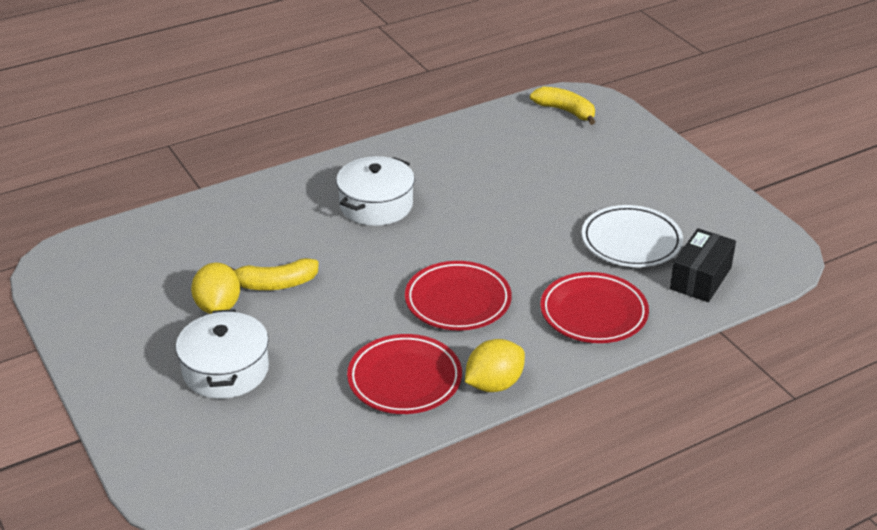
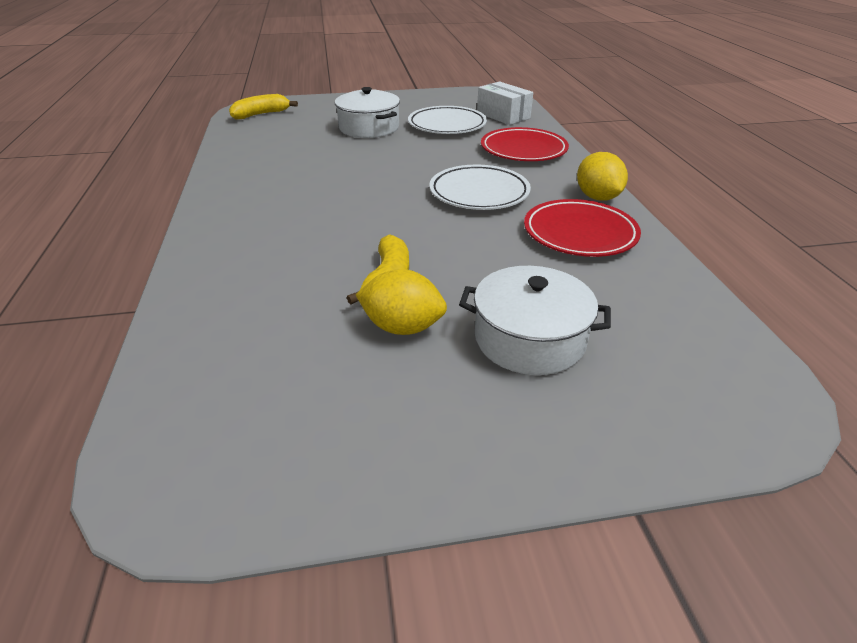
camera: 70 degrees left, 0 degrees up
(376, 205) = (302, 204): white pot -> white pot (369, 128)
(458, 301) = (479, 193): red plate -> white plate
(700, 278) = (503, 115): black box -> white box

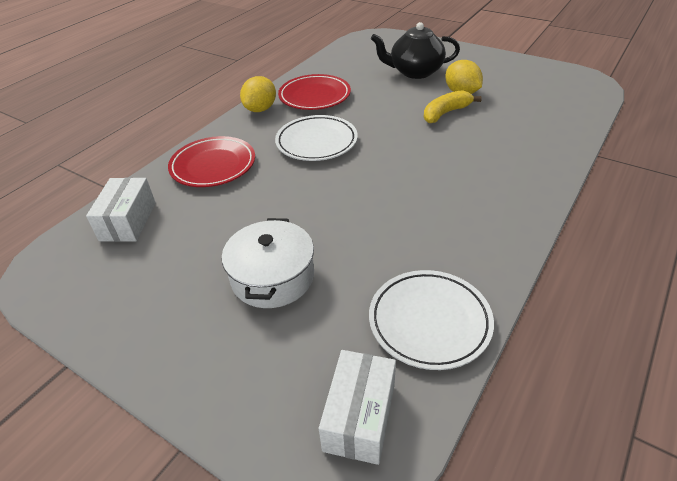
camera: 135 degrees left, 5 degrees up
(261, 114) = (359, 417): yellow banana -> white box
(447, 125) = (199, 235): white plate -> white plate (429, 322)
(529, 339) = (415, 72): white pot -> black teapot

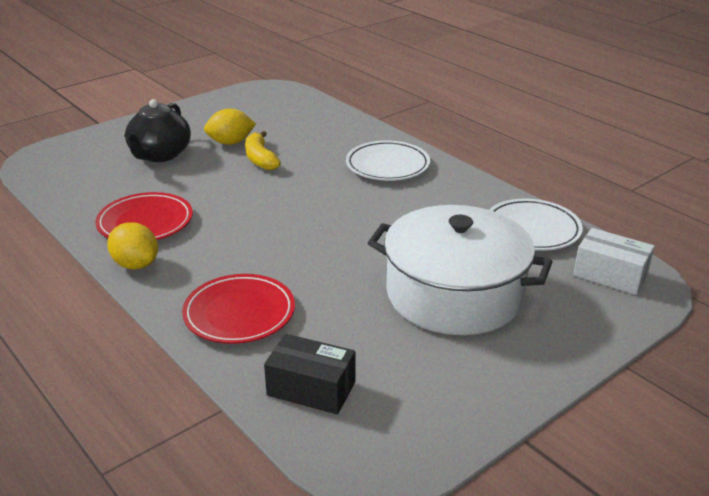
camera: 75 degrees left, 10 degrees down
(128, 221) = (311, 389): white box -> black box
(272, 277) = (454, 294): white pot -> white pot, size x1.68
(316, 142) = (249, 237): white plate -> white plate (387, 165)

